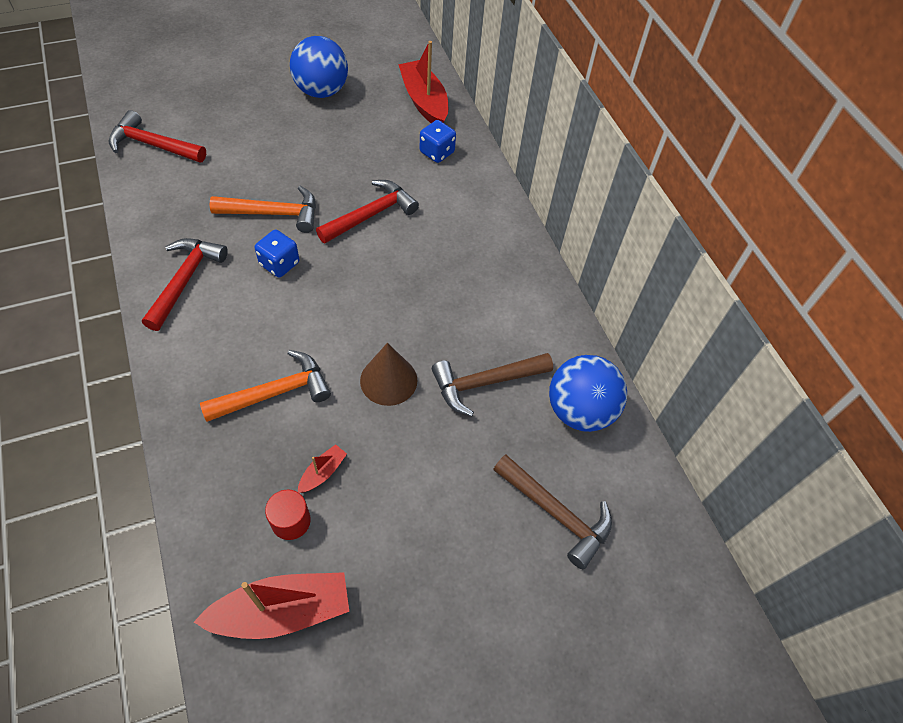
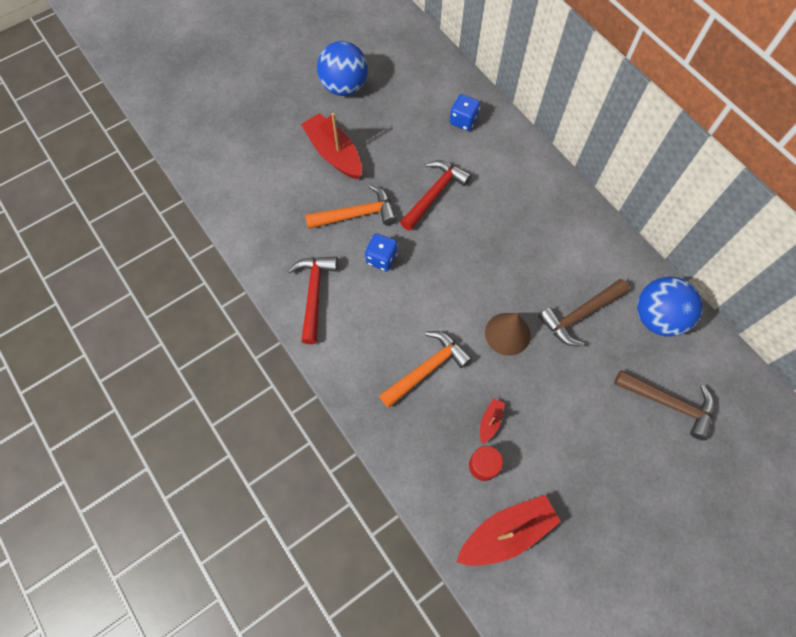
camera: 10 degrees left, 10 degrees up
(153, 145) = (228, 178): red hammer -> none
(424, 101) = (433, 74): red boat -> red boat (334, 153)

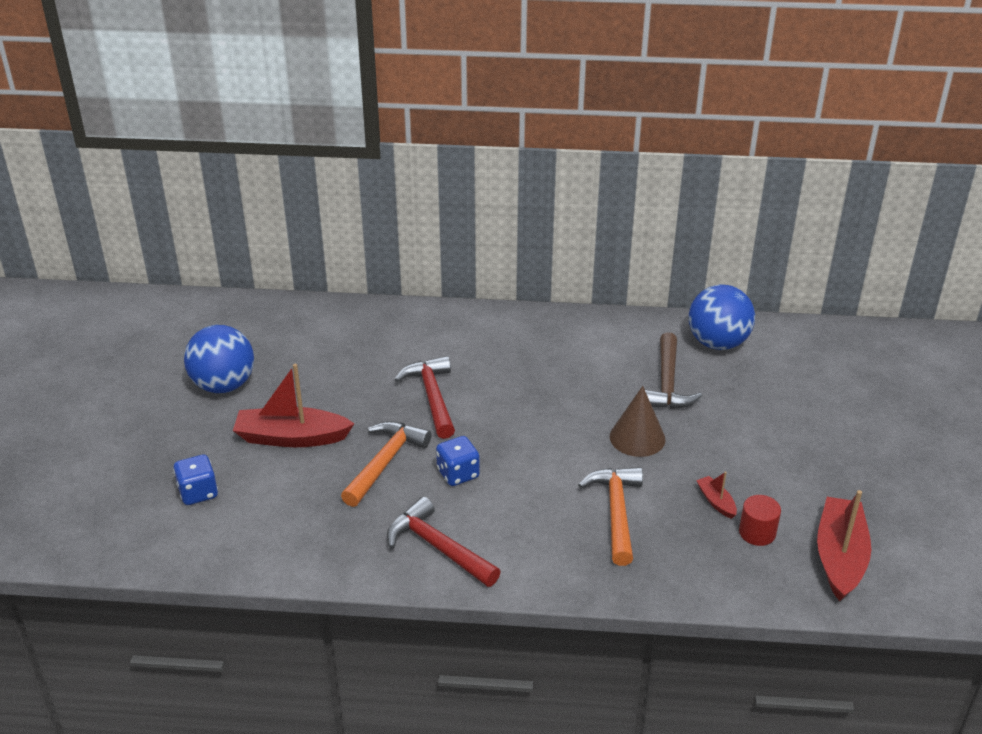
camera: 50 degrees left, 30 degrees down
(463, 121) = (378, 333): blue dice -> blue dice (198, 493)
(669, 403) = (804, 384): brown hammer -> none

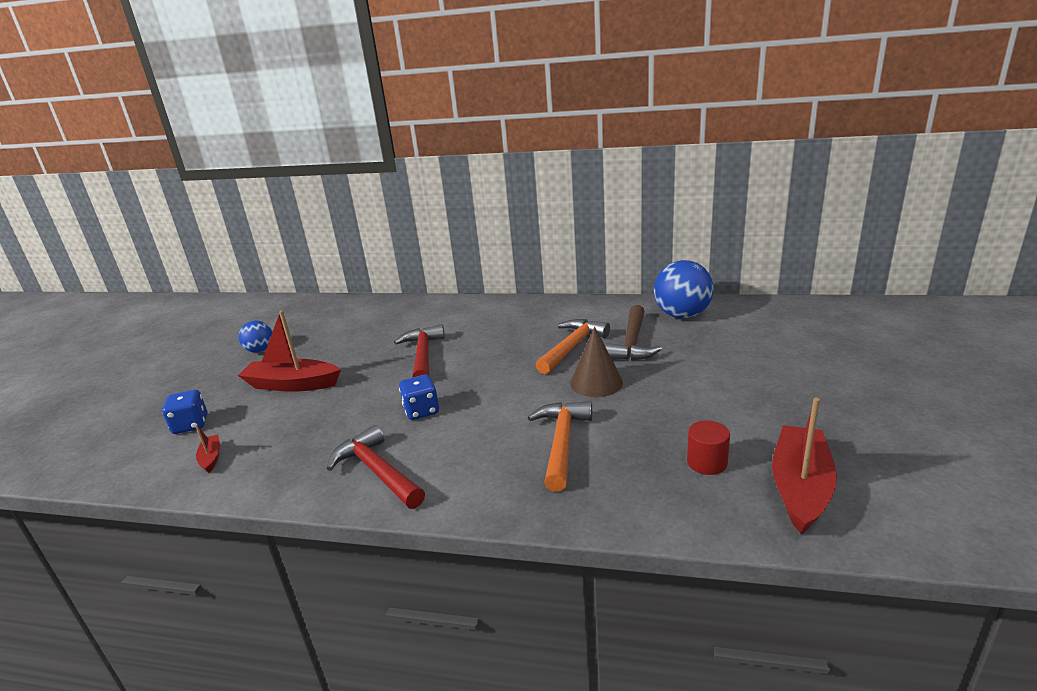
camera: 10 degrees right, 10 degrees down
(223, 385) = (260, 350): blue ball -> blue ball, size x0.57
(385, 462) = (361, 402): orange hammer -> orange hammer (572, 347)
(716, 502) = (666, 434): red boat -> red boat (211, 458)

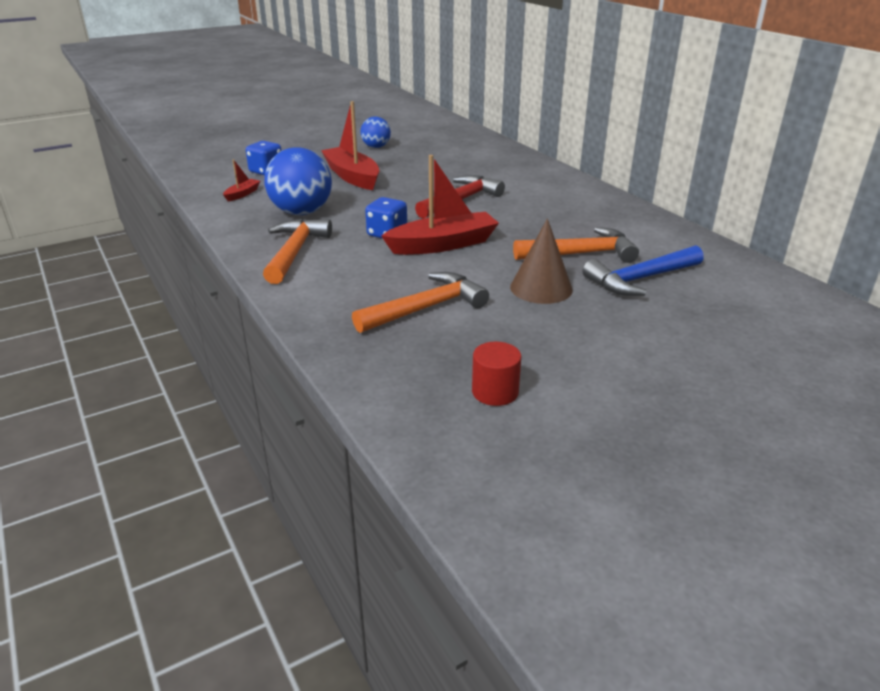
camera: 45 degrees right, 5 degrees up
(377, 471) = (295, 252): red hammer -> orange hammer
(632, 343) = (640, 279): brown hammer -> blue hammer
(682, 315) = (748, 285): blue ball -> blue ball (301, 212)
(800, 487) = (526, 462): red boat -> red boat (443, 245)

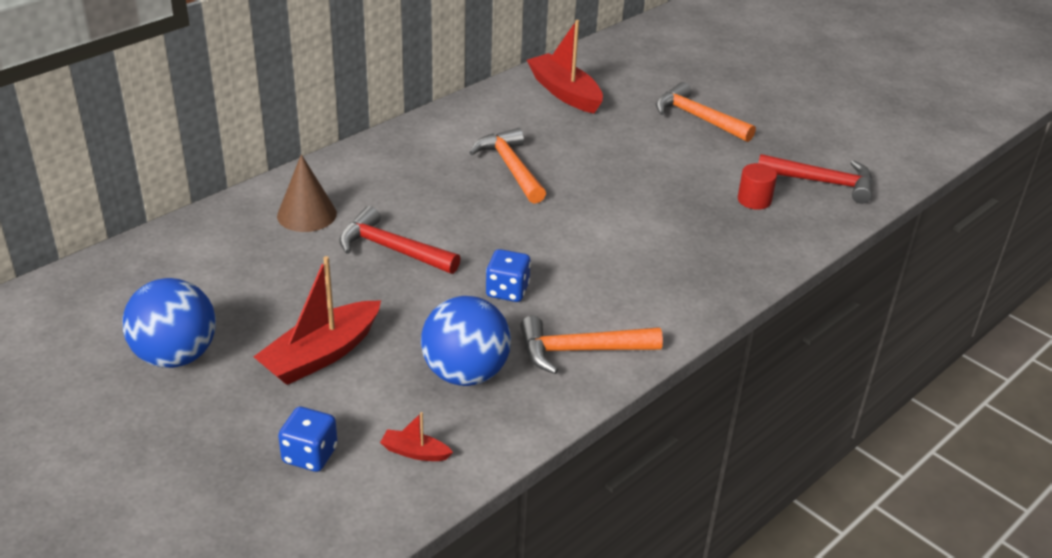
camera: 105 degrees left, 5 degrees up
(376, 147) = (176, 356): blue ball -> blue ball, size x1.75
(426, 308) = (656, 244): orange hammer -> orange hammer (698, 118)
(443, 245) = (521, 249): red boat -> red boat (565, 93)
(530, 470) = (822, 182): none -> red hammer
(541, 288) = (589, 187): brown cone -> brown cone (307, 214)
(640, 279) = (550, 139): blue hammer -> none

